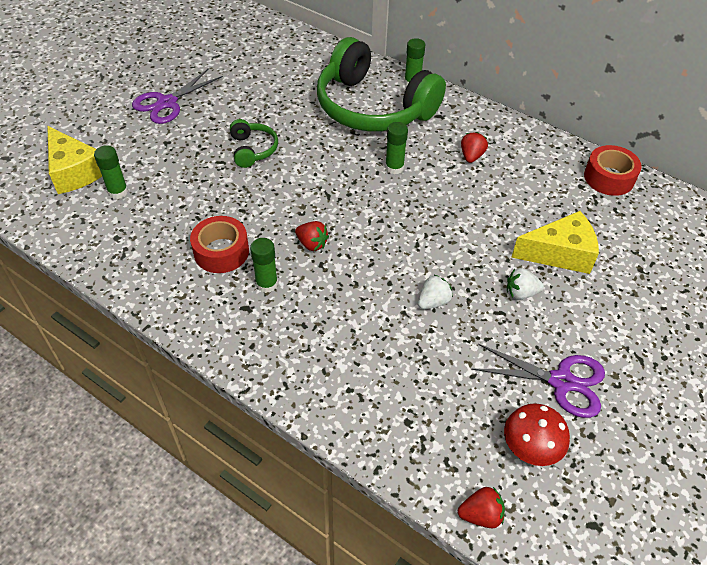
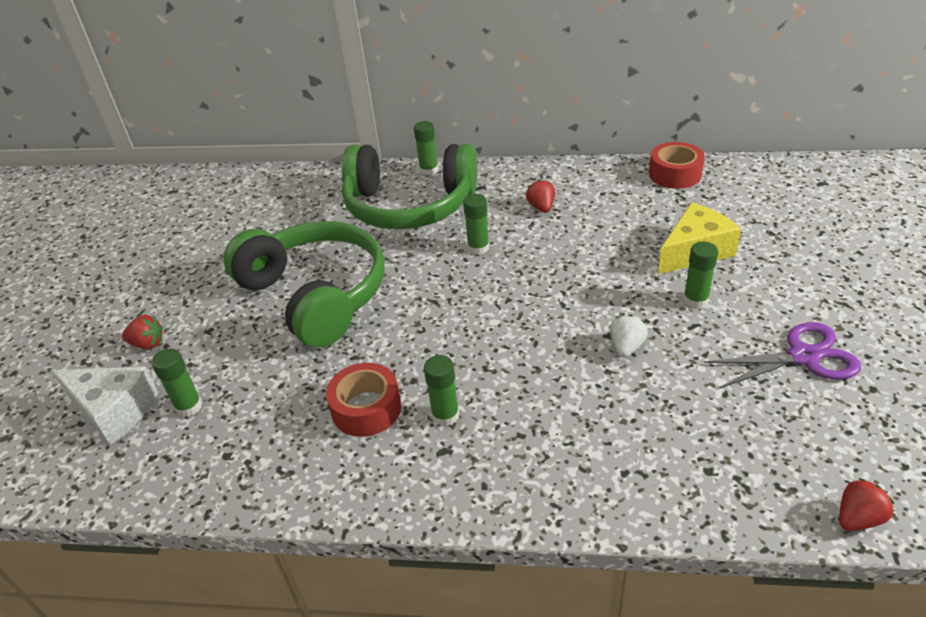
camera: 25 degrees left, 10 degrees down
(74, 172) = (114, 411): yellow cheese -> white cheese
(167, 103) = (177, 292): purple scissors -> none
(253, 149) = (316, 295): green headphones -> green headphones, size x2.34
(312, 244) = (458, 353): red strawberry -> red strawberry (148, 344)
(521, 293) = (695, 300): white strawberry -> green glue stick
(530, 447) = (836, 429): red mushroom -> none

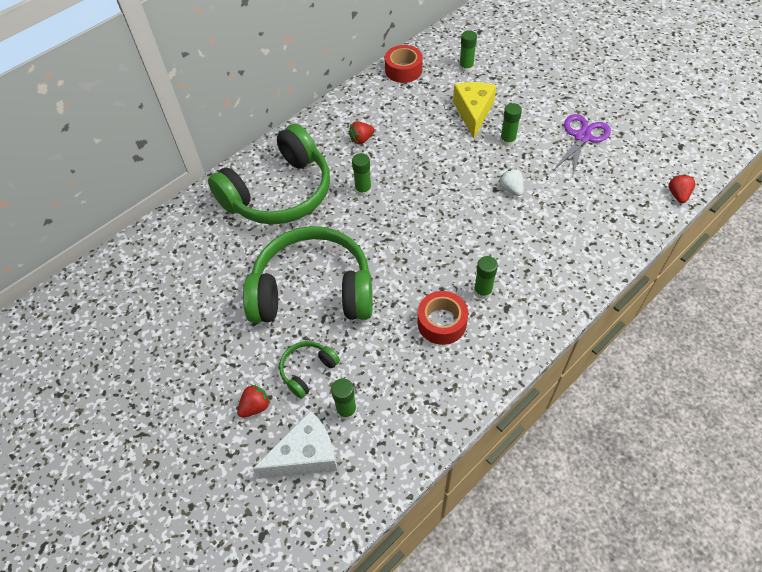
camera: 50 degrees left, 15 degrees up
(216, 350) = (307, 370): none -> green headphones
(429, 170) = (253, 160): green glue stick -> green glue stick (466, 67)
(541, 207) = (361, 139): red strawberry -> red strawberry turned 60 degrees counterclockwise

